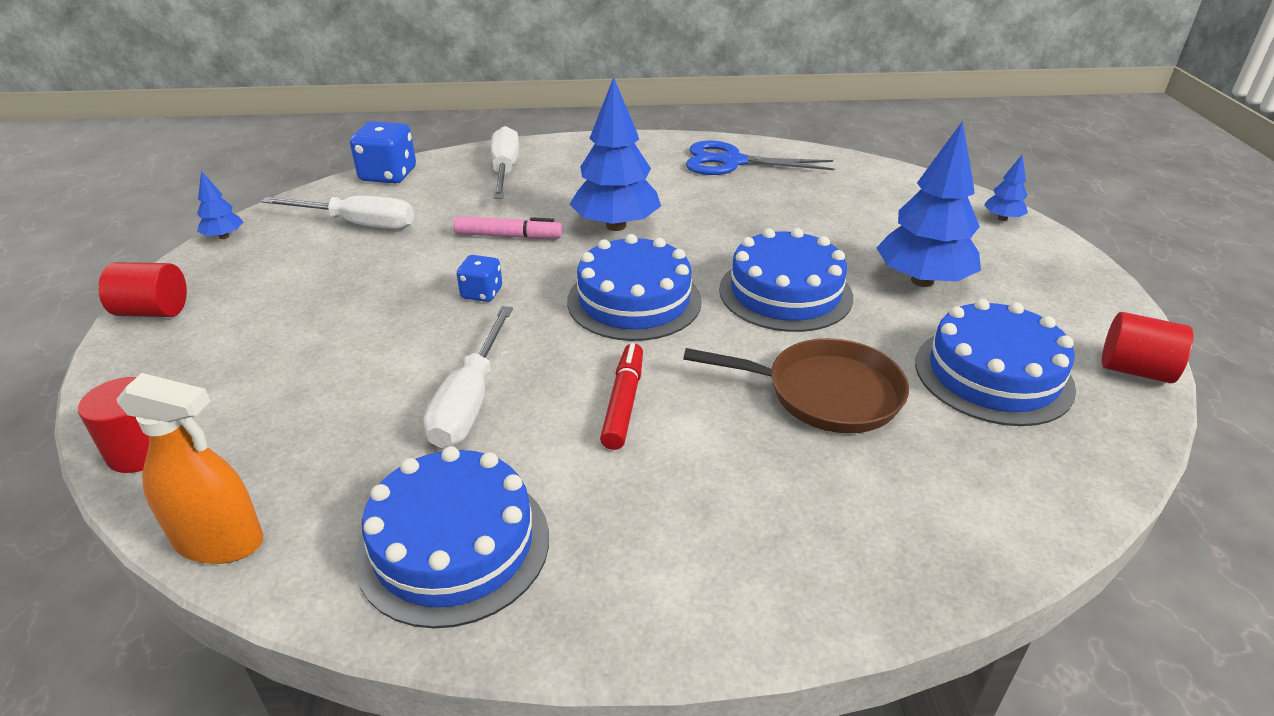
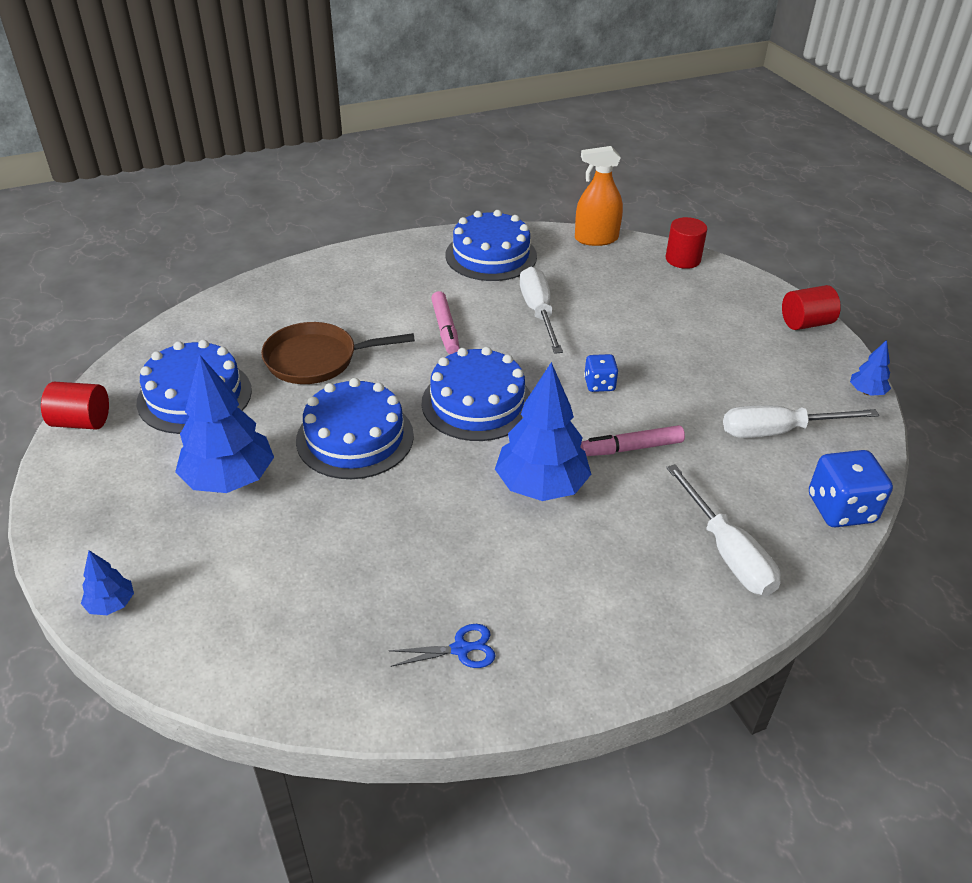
camera: 160 degrees right, 5 degrees up
(623, 403) = (445, 329): red marker -> pink marker
(731, 162) = (461, 649): blue scissors -> blue scissors, size x0.51

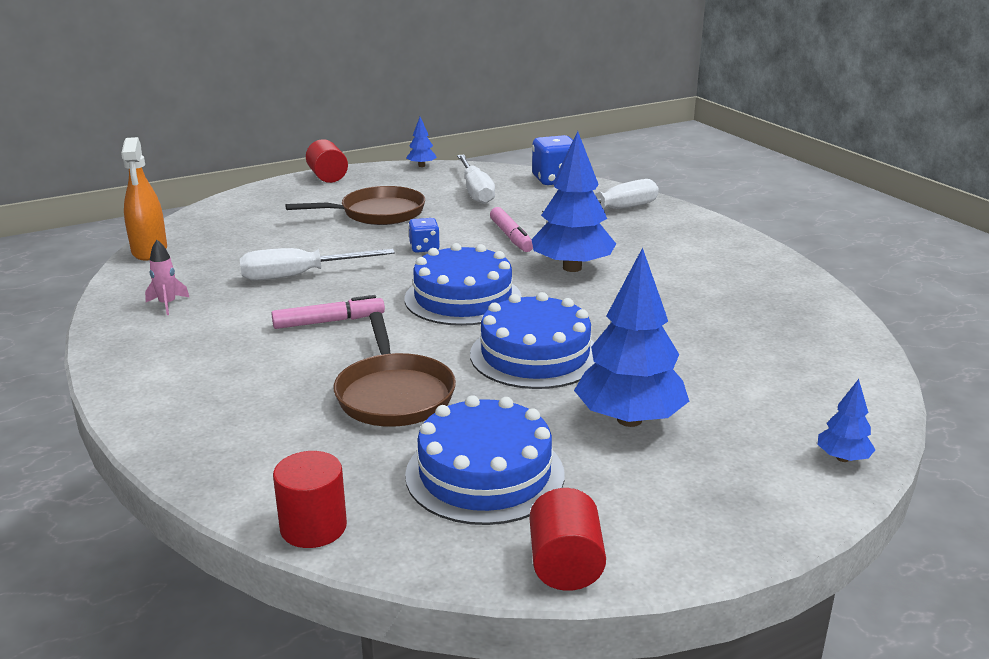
camera: 95 degrees left, 15 degrees down
(461, 649) = (764, 289): blue scissors -> none
(491, 255) = (167, 304): blue cake -> pink rocket
(683, 259) = (208, 214): red cylinder -> red cylinder (313, 527)
(696, 356) = (377, 213): none -> brown pan

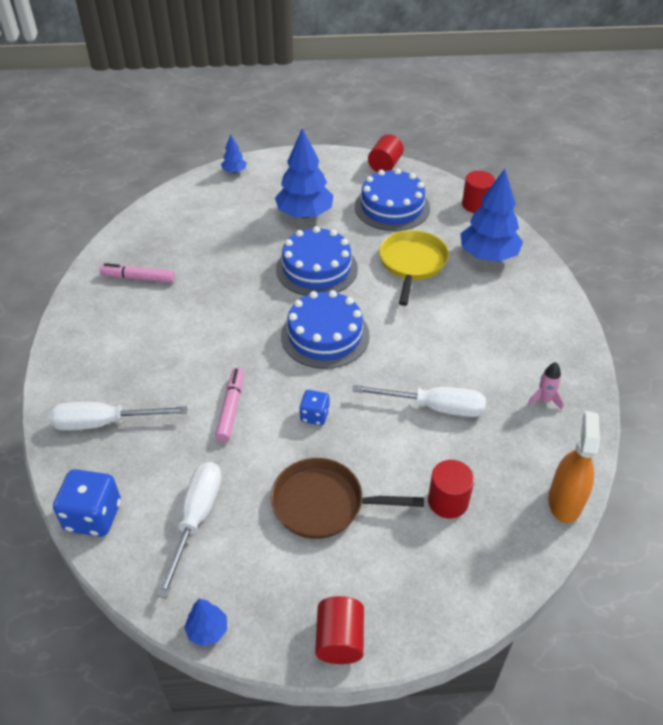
camera: 155 degrees left, 20 degrees up
(265, 232) = (448, 501): none -> red cylinder
(328, 321) = (428, 339): pink marker -> pink marker (138, 278)
(394, 394) = (412, 264): brown pan -> yellow pan
(572, 268) = (222, 346): blue tree -> blue tree (488, 255)

